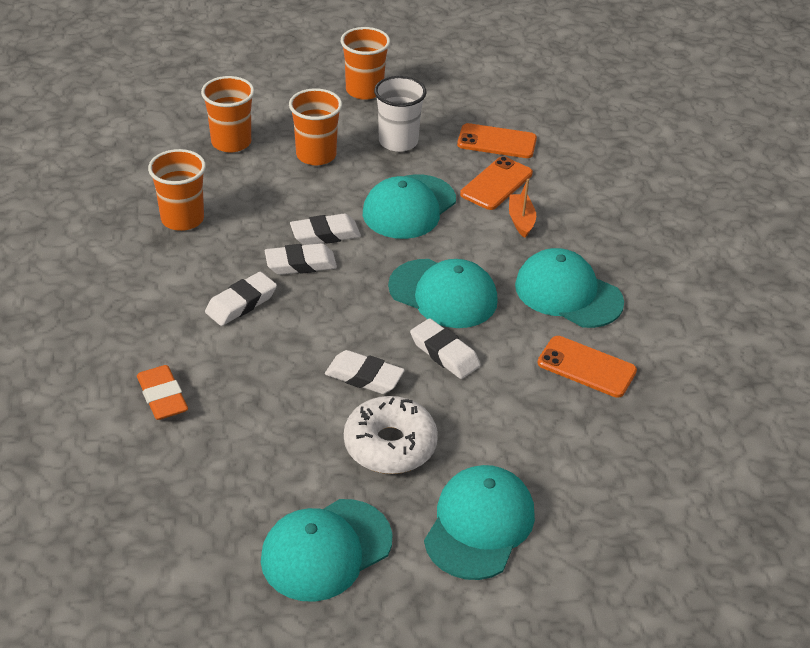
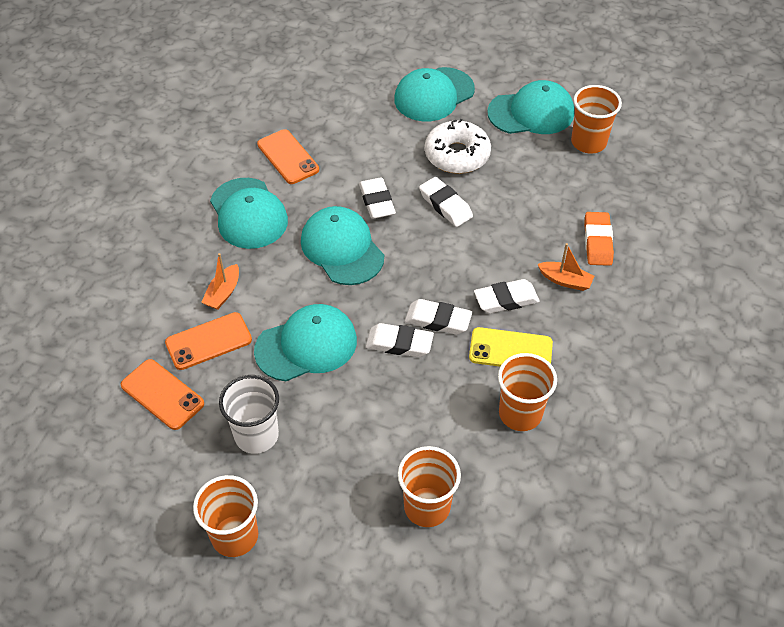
camera: 150 degrees left, 10 degrees up
(185, 342) = (565, 280): none -> orange boat
(215, 262) = (510, 350): none -> yellow phone
(316, 155) = (350, 449): orange cup -> orange cup (588, 142)

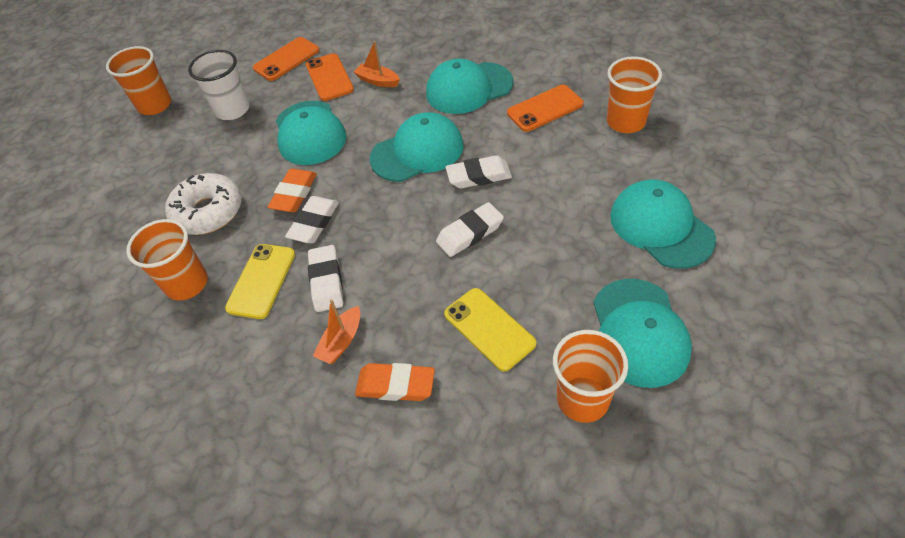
camera: 100 degrees right, 0 degrees up
(399, 344) = (294, 194): white eraser -> orange eraser
(427, 507) = (125, 211): orange cup -> orange cup (625, 122)
(457, 155) = (552, 246): white donut -> white donut (208, 212)
(540, 190) = (489, 329): none -> yellow phone

